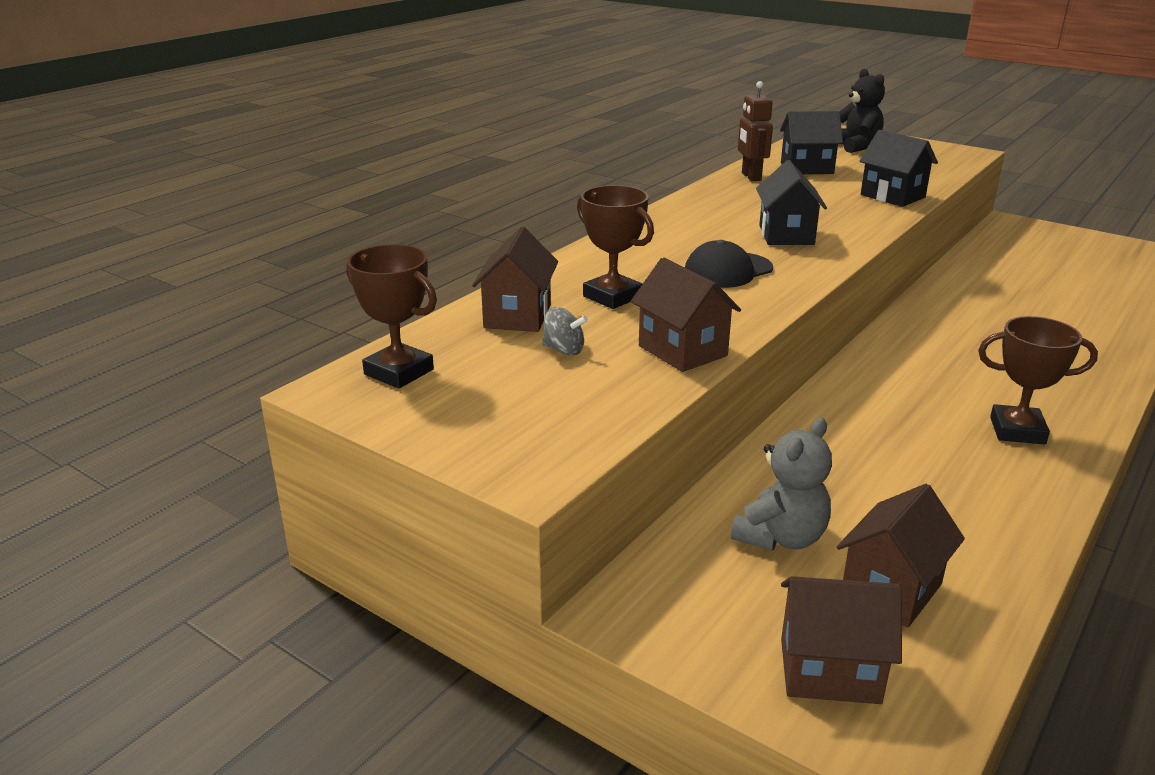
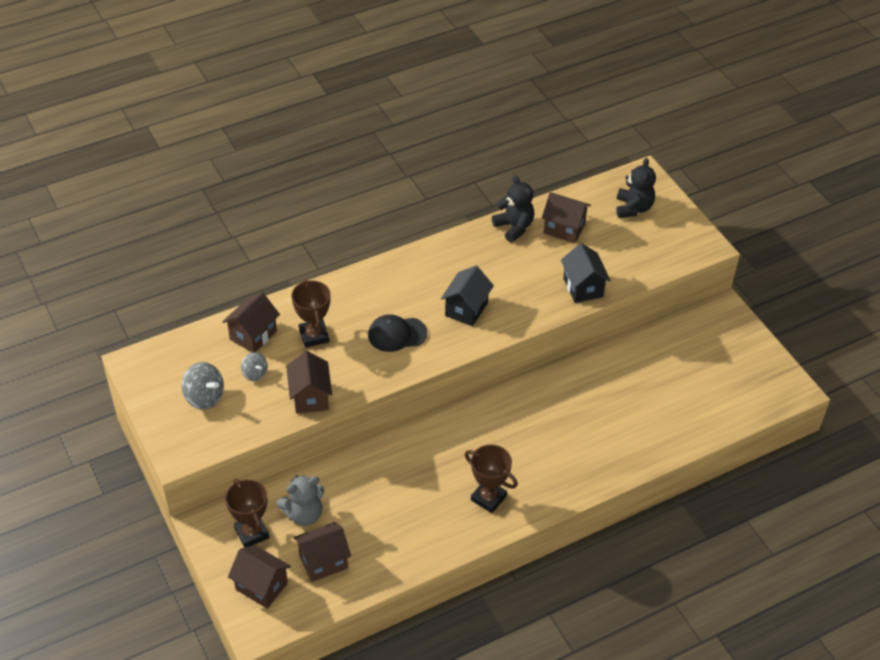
camera: 25 degrees right, 20 degrees up
(399, 372) = (169, 361): brown trophy -> brown trophy (252, 533)
(505, 394) = (204, 397): none -> grey spinning top
(750, 177) = (514, 227): brown robot -> black teddy bear
(806, 168) = (564, 229): black house -> brown house

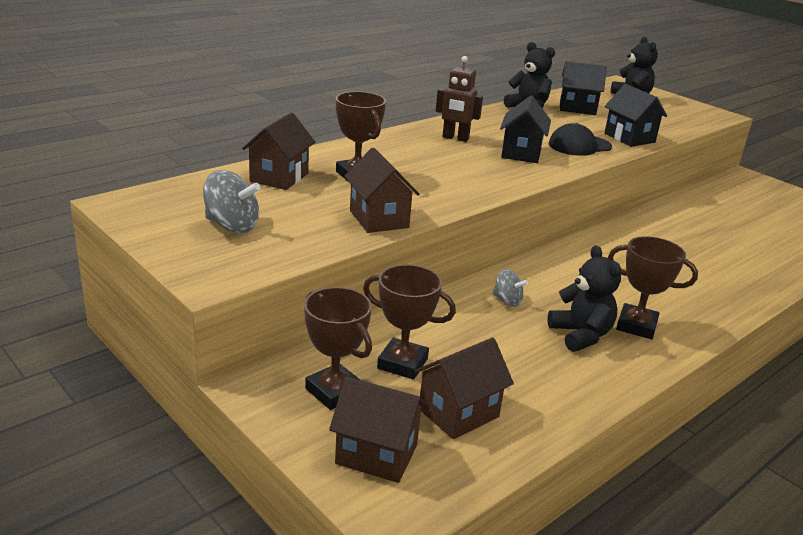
camera: 15 degrees left, 20 degrees down
(255, 373) = (294, 204): grey spinning top -> grey spinning top (507, 301)
(304, 514) = (402, 363): grey teddy bear -> brown trophy
(397, 334) = (456, 171): black cap -> black cap (579, 145)
(419, 281) = (455, 138): none -> brown robot
(441, 502) = (581, 335): none -> black teddy bear
(564, 229) = (577, 108): brown house -> black house

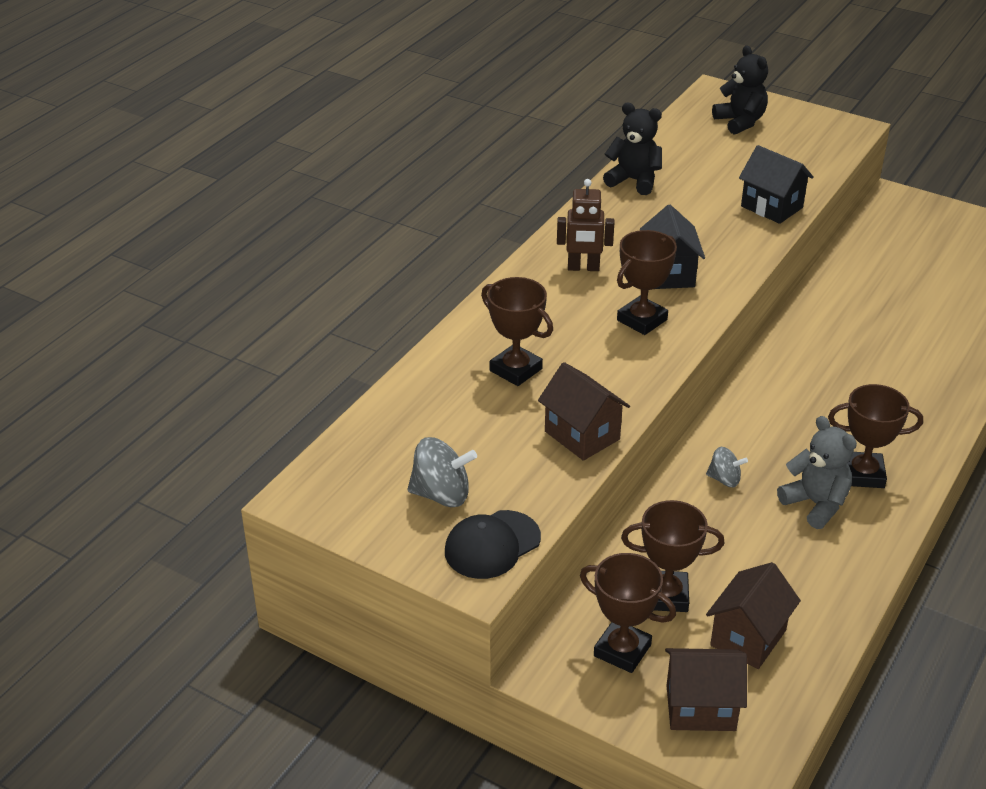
camera: 15 degrees left, 10 degrees up
(279, 177) = (436, 400): brown house -> none
(481, 171) = (642, 320): none -> brown trophy
(577, 108) = (689, 163): black house -> none
(579, 145) = (724, 239): black cap -> black cap (492, 545)
(581, 335) = (816, 504): black teddy bear -> grey teddy bear

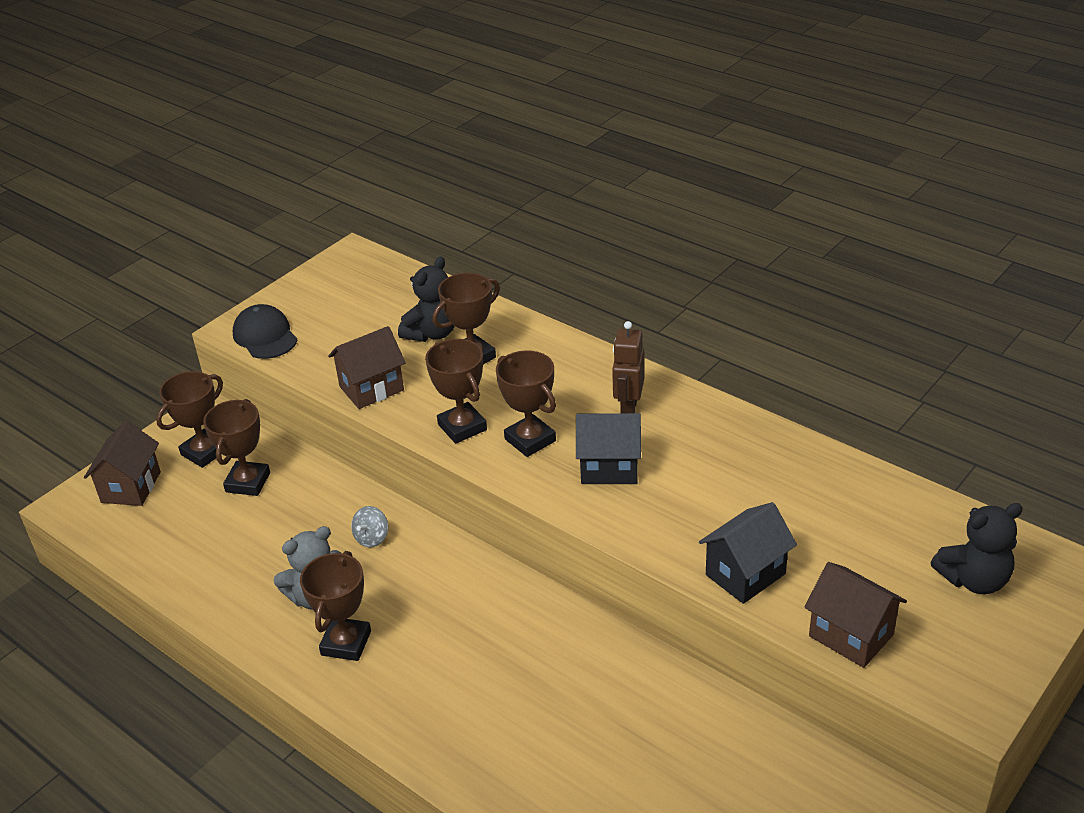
camera: 100 degrees right, 0 degrees up
(441, 494) = (329, 315): grey spinning top -> none
(633, 363) = (462, 427): none -> brown trophy
(634, 181) = (807, 462): black teddy bear -> black teddy bear (432, 333)
(748, 638) = (183, 524): brown house -> brown house (851, 635)

